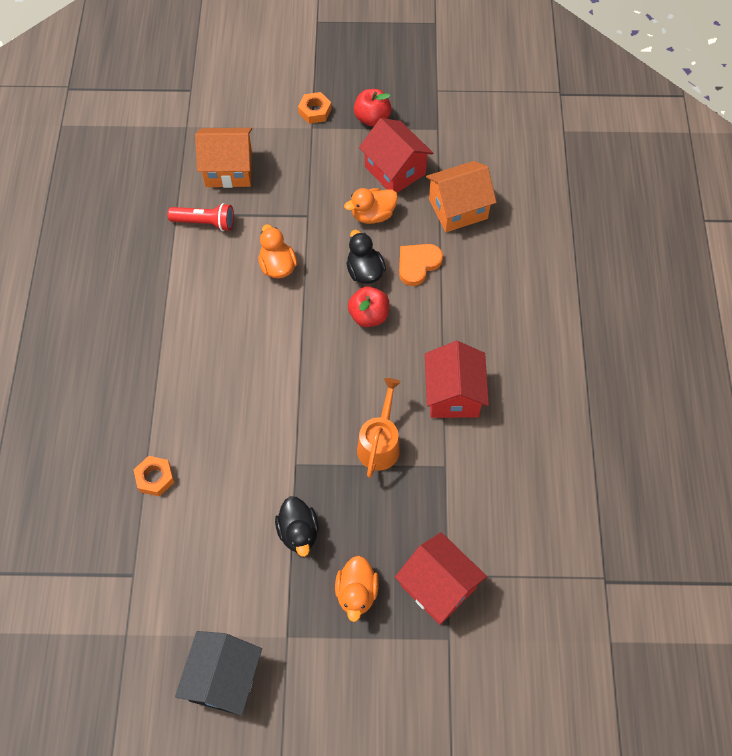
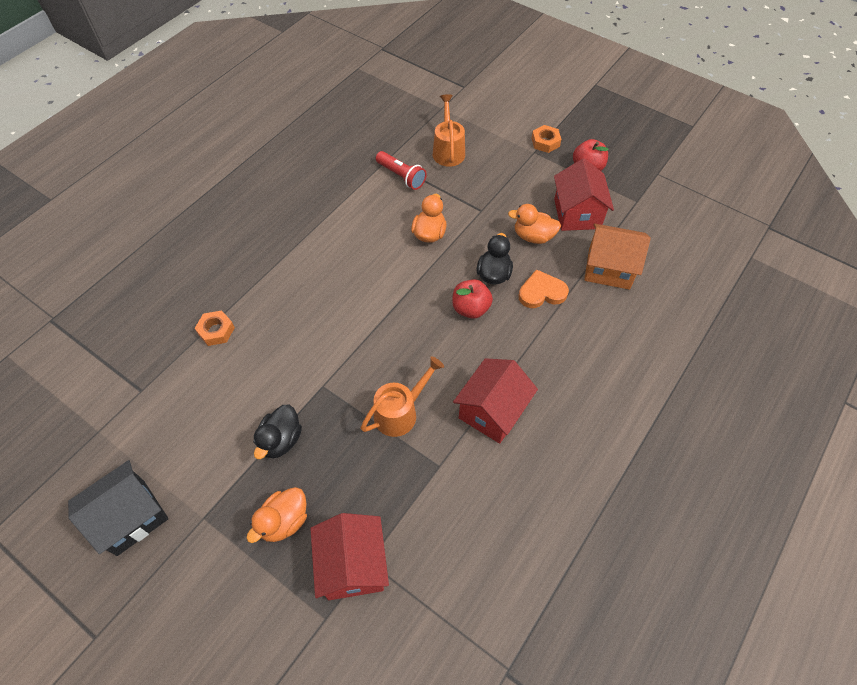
camera: 35 degrees right, 5 degrees down
(229, 170) = (448, 150): orange house -> orange watering can

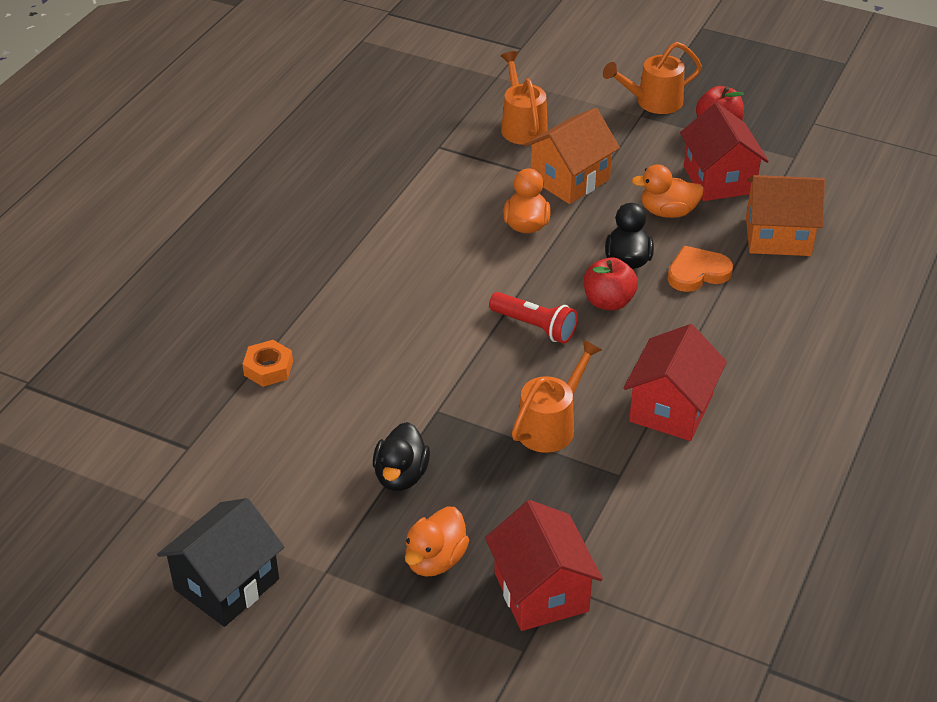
camera: 10 degrees left, 15 degrees down
(401, 176) = (466, 163): red flashlight -> red flashlight (535, 327)
(470, 199) = (570, 179): none -> orange house
(545, 142) = (652, 102): orange nut -> orange watering can

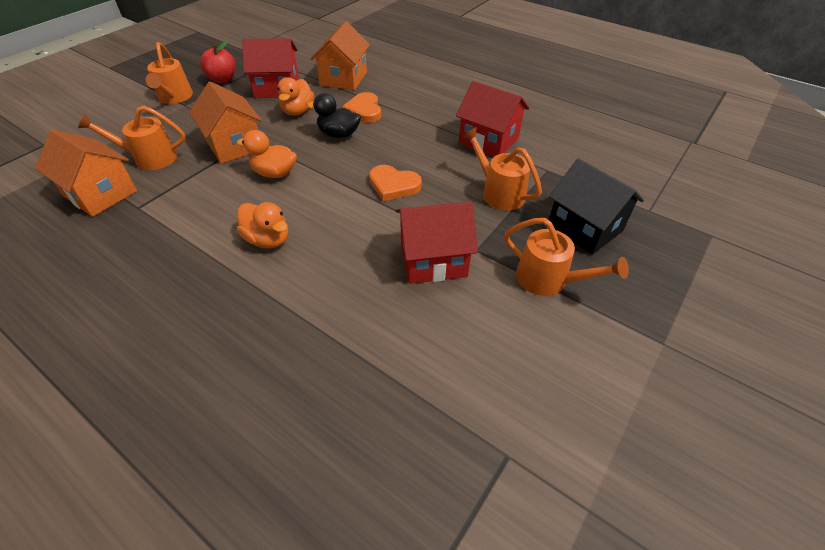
camera: 80 degrees left, 5 degrees up
(227, 584) = (695, 426): black house -> black house (584, 228)
(268, 368) = (398, 367): orange nut -> none
(401, 476) = (549, 280): black duck -> orange watering can
(435, 560) = (638, 270): orange duck -> orange duck (268, 239)
(452, 116) = (101, 194): none -> orange house
(535, 327) = (393, 185): red flashlight -> orange heart
(541, 592) = (658, 219): red house -> red house (433, 260)
(608, 302) = (378, 149): red apple -> none

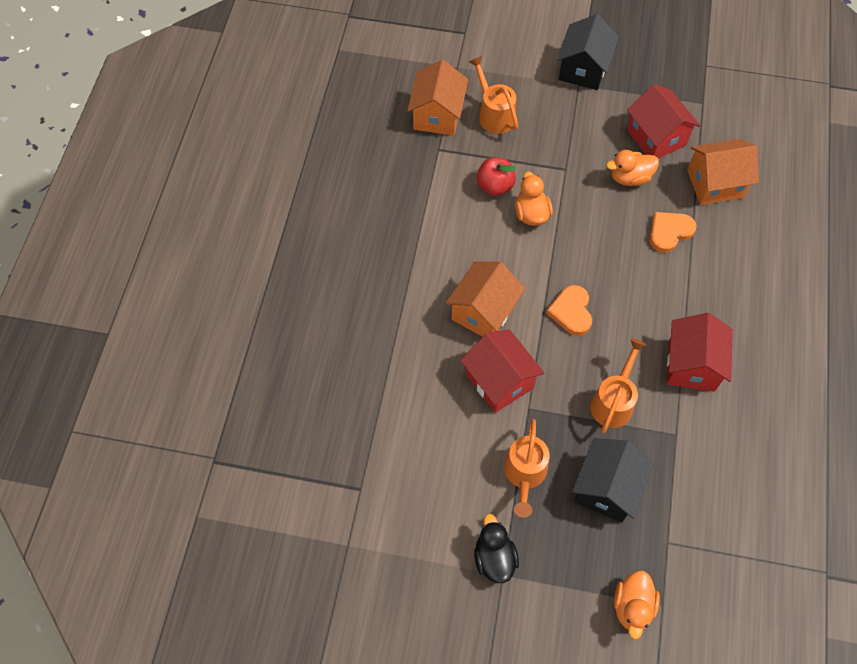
camera: 65 degrees right, 15 degrees up
(174, 98) = (583, 69): orange watering can -> black house
(222, 79) = (639, 84): red apple -> red apple (495, 186)
(234, 145) = (548, 161): orange house -> orange house (483, 312)
(268, 239) = (456, 256): orange duck -> orange duck (632, 606)
(339, 134) = (616, 231): black duck -> black duck (494, 558)

